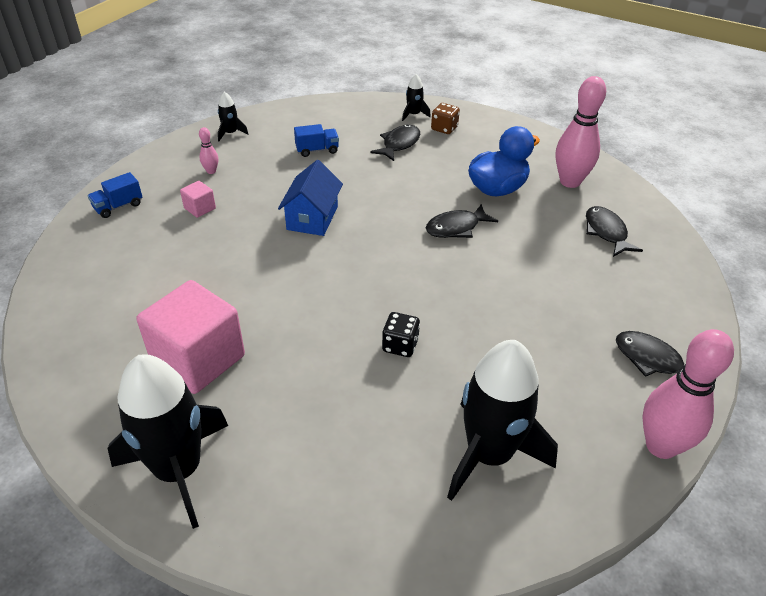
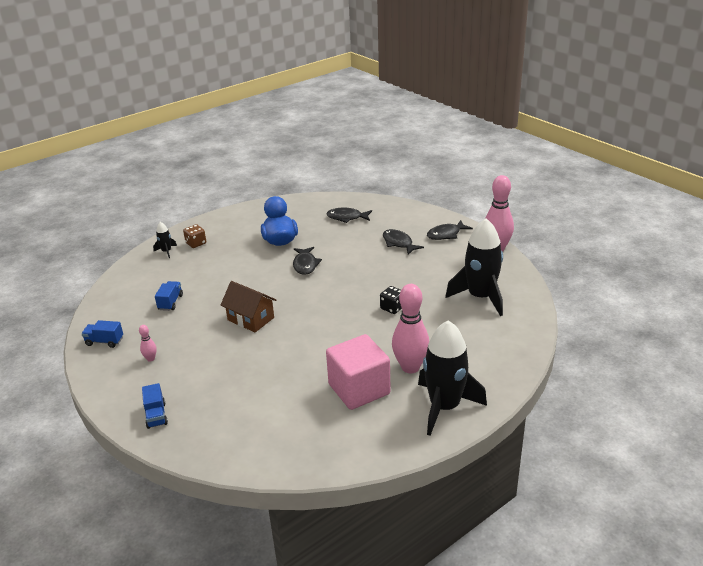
camera: 65 degrees left, 10 degrees down
(200, 208) = (196, 370): pink cube -> none
(230, 133) = (104, 341): black rocket -> blue truck
(312, 218) = (251, 319): blue house -> brown house
(399, 144) = (197, 265): black fish -> black fish (399, 243)
(570, 182) = (293, 215): pink bowling pin -> pink bowling pin (410, 367)

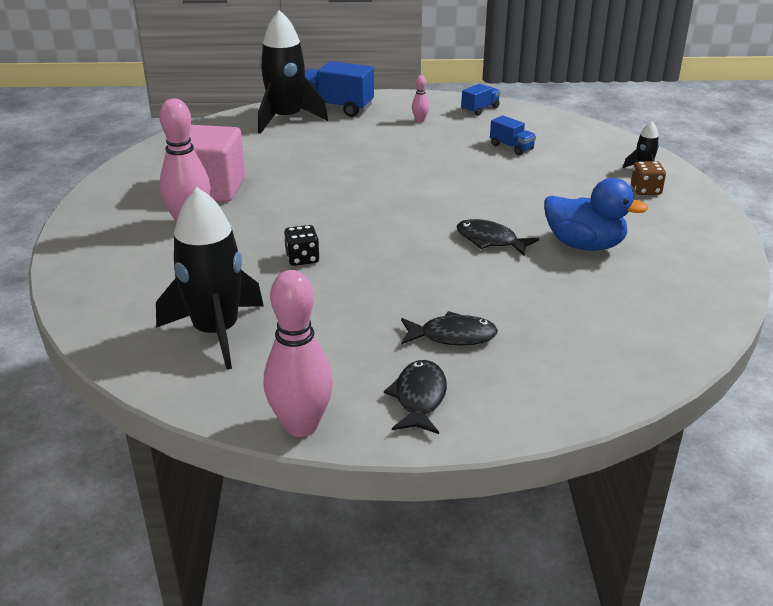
camera: 125 degrees right, 0 degrees up
(156, 415) = (335, 108): blue truck -> blue truck, size x1.81
(251, 319) = (415, 175): brown house -> none
(347, 217) = (601, 326): black fish -> none
(445, 407) = (110, 217): black rocket -> black rocket (286, 119)

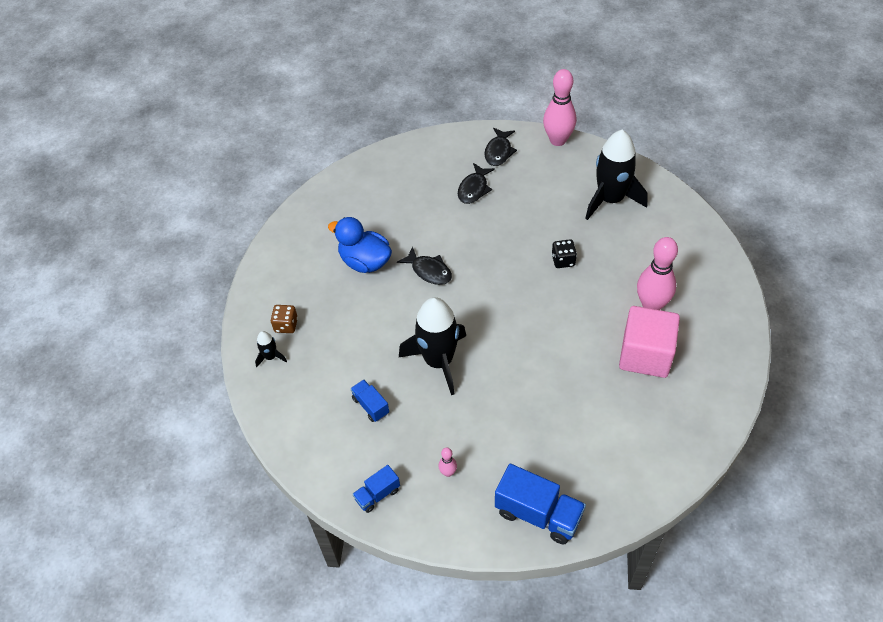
camera: 170 degrees left, 20 degrees up
(286, 119) = (592, 489): black rocket -> black rocket (439, 361)
(452, 336) = (474, 189): black fish -> black fish turned 75 degrees counterclockwise

